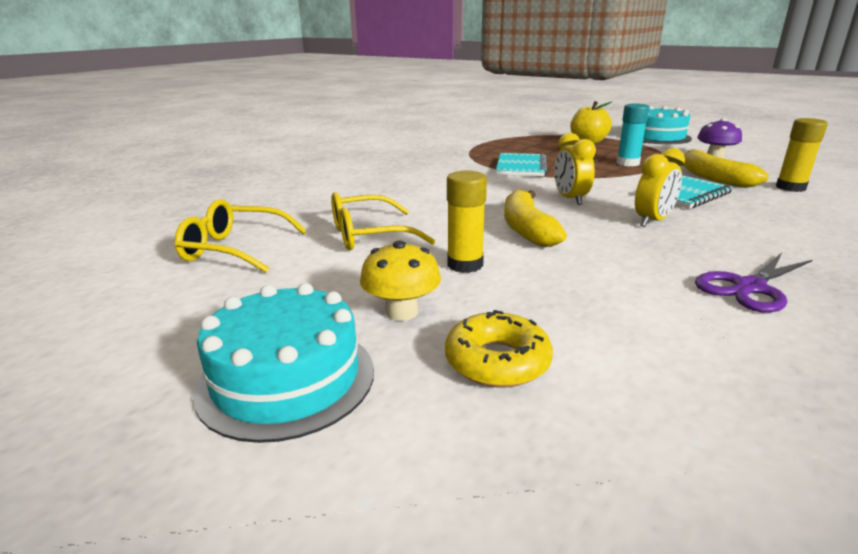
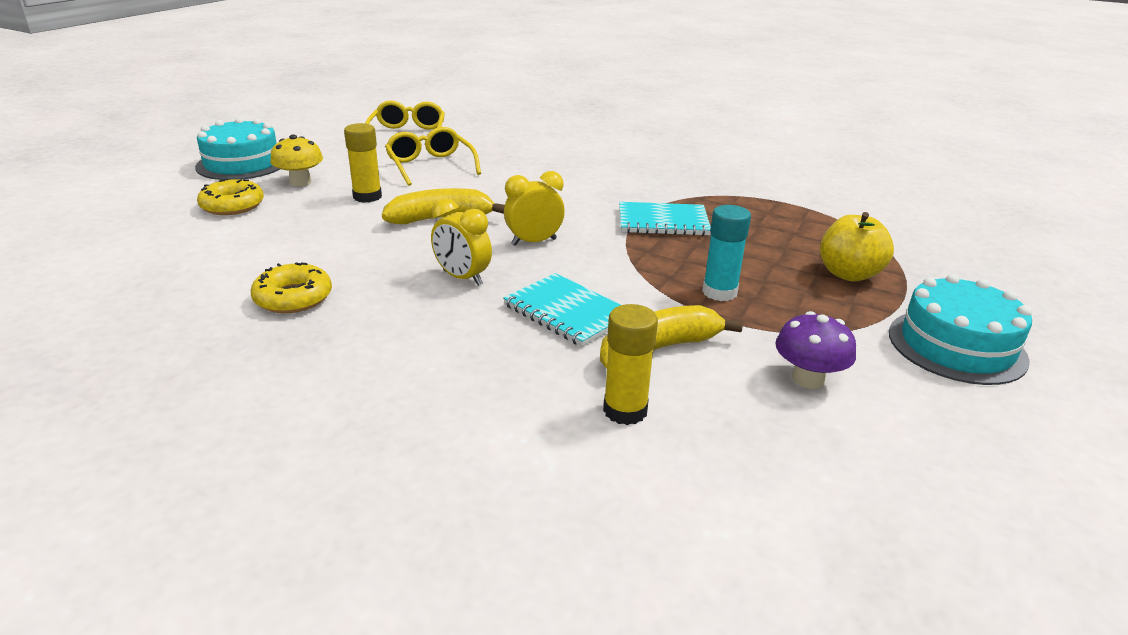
camera: 80 degrees right, 5 degrees up
(749, 287) = (293, 298): purple scissors -> yellow donut

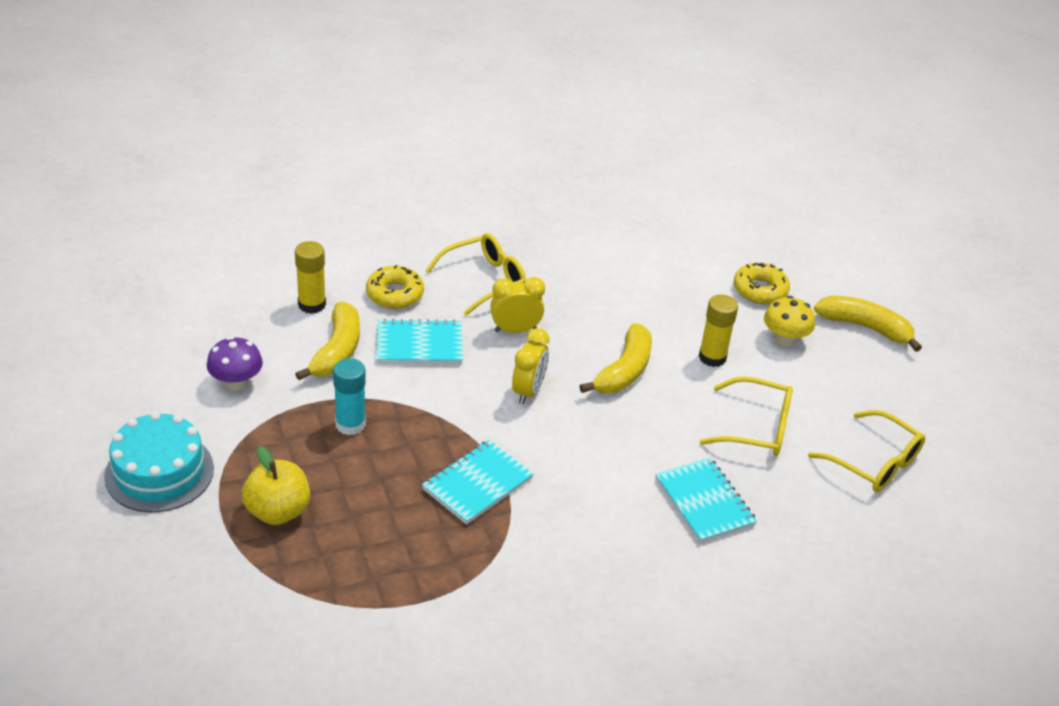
camera: 130 degrees right, 10 degrees up
(242, 164) = (865, 327): turquoise cake -> yellow banana
(293, 298) = (570, 260): yellow donut -> yellow donut (395, 294)
(404, 327) = (484, 280): none -> yellow glasses
(532, 161) = (704, 502): none -> turquoise notebook

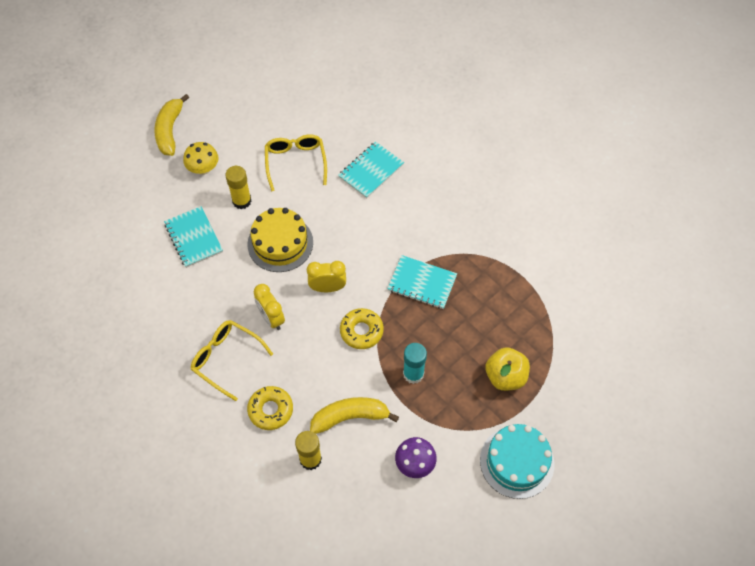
camera: 110 degrees left, 20 degrees up
(419, 345) = (317, 369): turquoise notebook -> turquoise notebook (194, 238)
(624, 371) = (280, 243): yellow banana -> yellow cake
(760, 290) = (156, 194): yellow donut -> yellow donut (361, 331)
(874, 462) = (294, 103): yellow glasses -> none

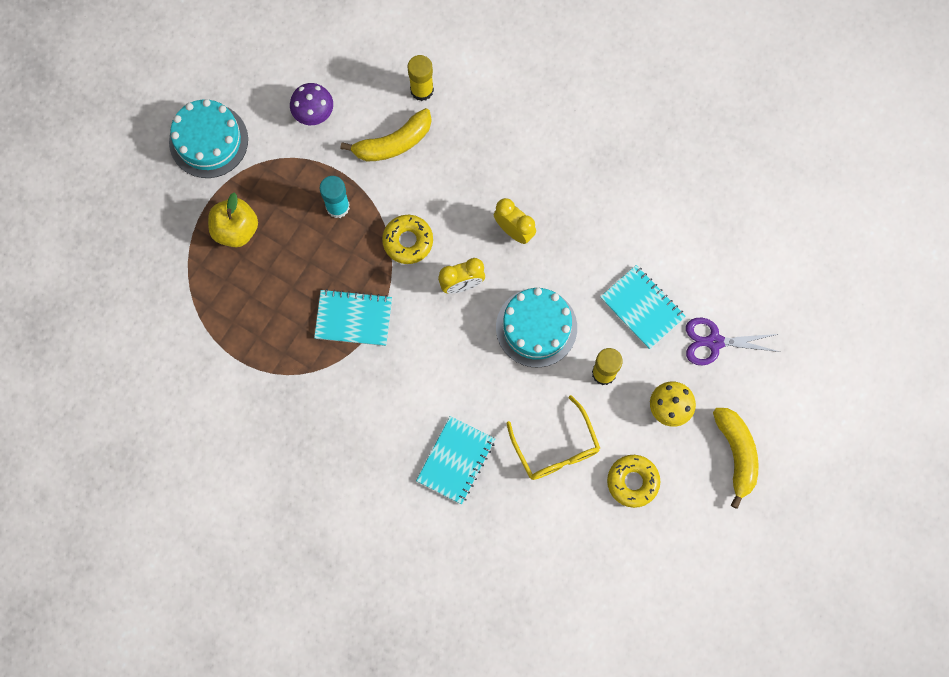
camera: 165 degrees right, 15 degrees up
(151, 202) = (714, 342): none -> purple scissors
(226, 359) = (547, 171): yellow glasses -> none
(270, 410) = (479, 129): yellow donut -> yellow donut (632, 482)
(280, 243) = (536, 327): yellow cake -> turquoise cake

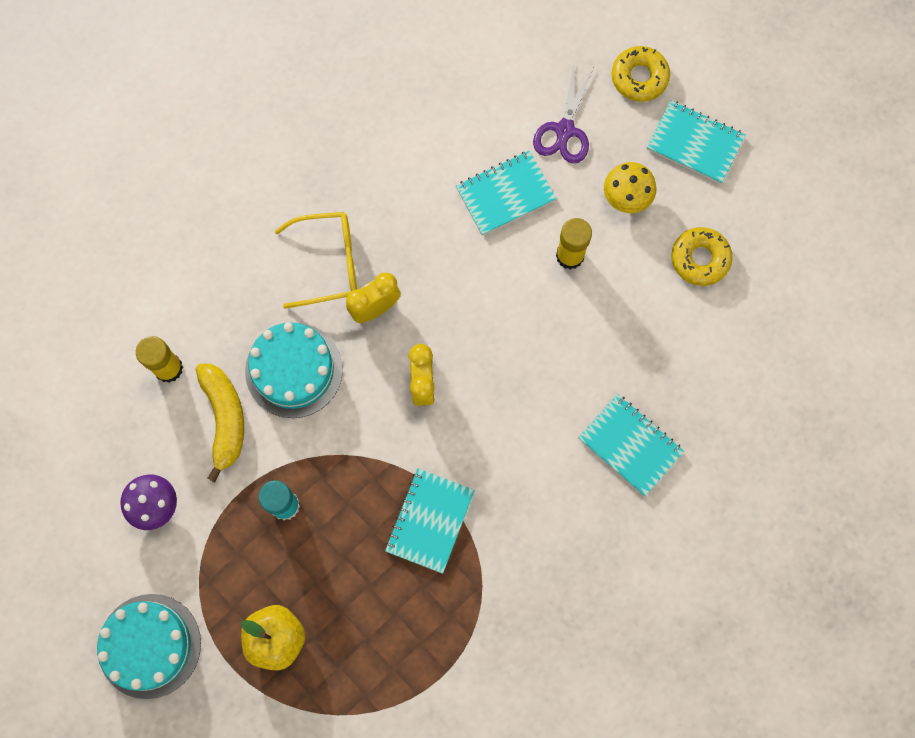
camera: 75 degrees left, 0 degrees up
(408, 241) = (353, 433): yellow donut -> yellow donut (639, 77)
(536, 327) = (497, 314): turquoise cake -> turquoise cake (294, 370)
(556, 448) = (642, 330): yellow glasses -> yellow glasses (328, 263)
(736, 454) = (694, 143): yellow banana -> turquoise notebook

